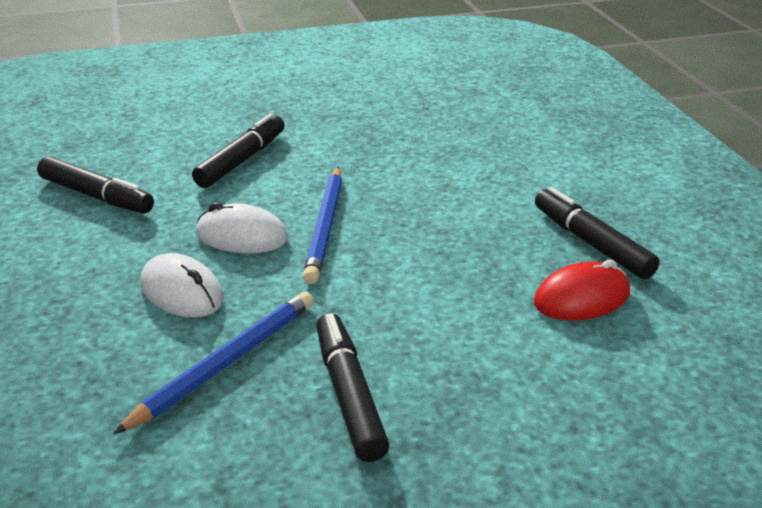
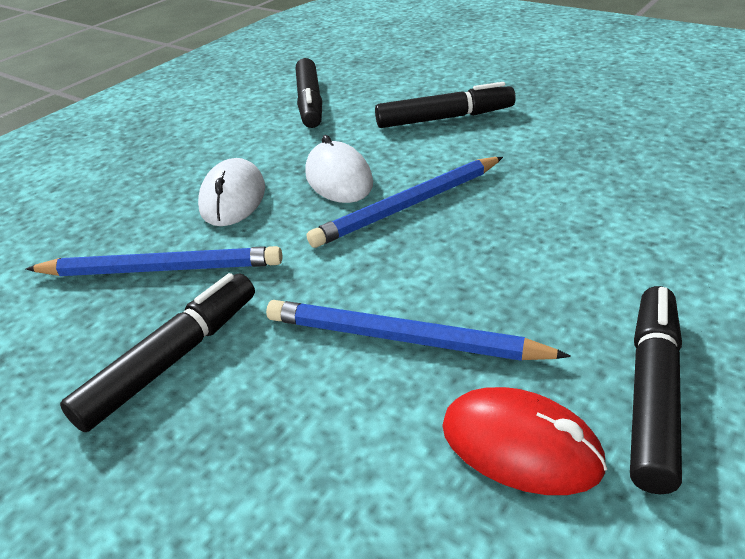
camera: 55 degrees right, 5 degrees up
(456, 293) = (403, 338): none -> blue pencil

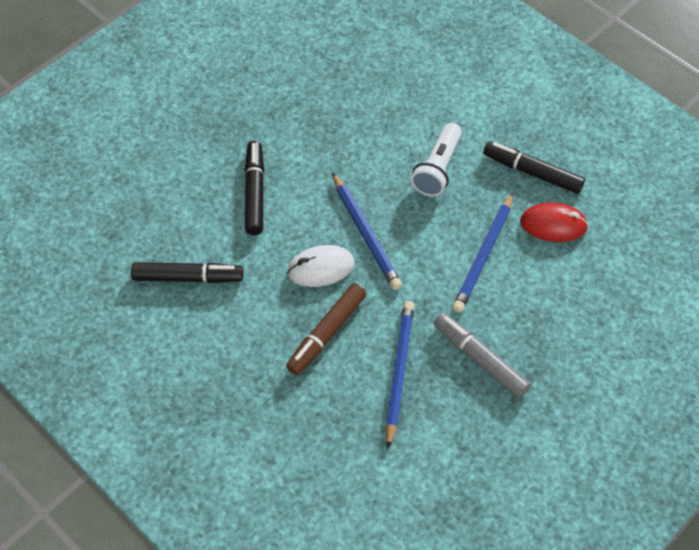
camera: 85 degrees left, 20 degrees up
(172, 359) = (480, 359): black marker -> grey marker
(233, 198) = (326, 333): white mouse -> brown marker
(520, 446) = (553, 224): red mouse -> red mouse turned 60 degrees clockwise
(576, 258) = (437, 168): none -> white flashlight

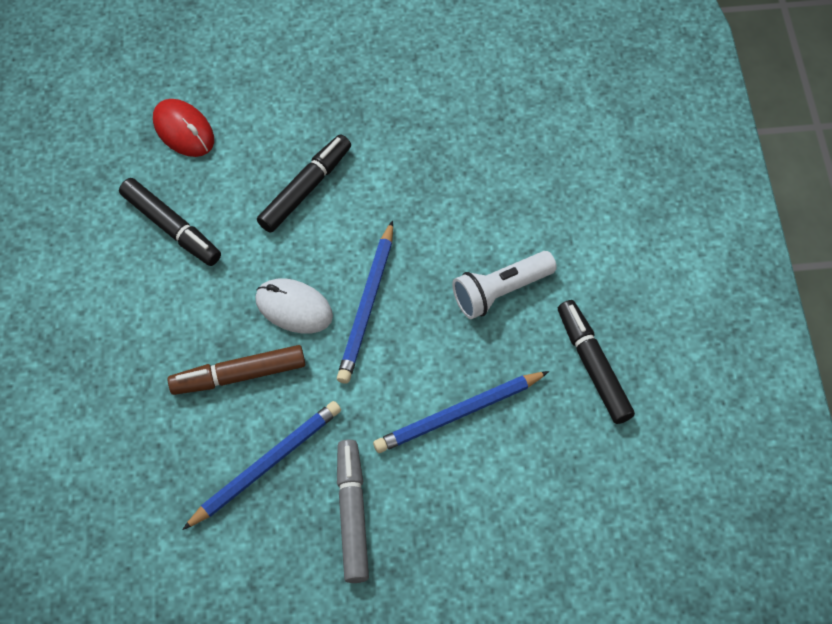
camera: 40 degrees right, 5 degrees up
(553, 224) = (560, 436): red mouse -> red mouse (183, 130)

